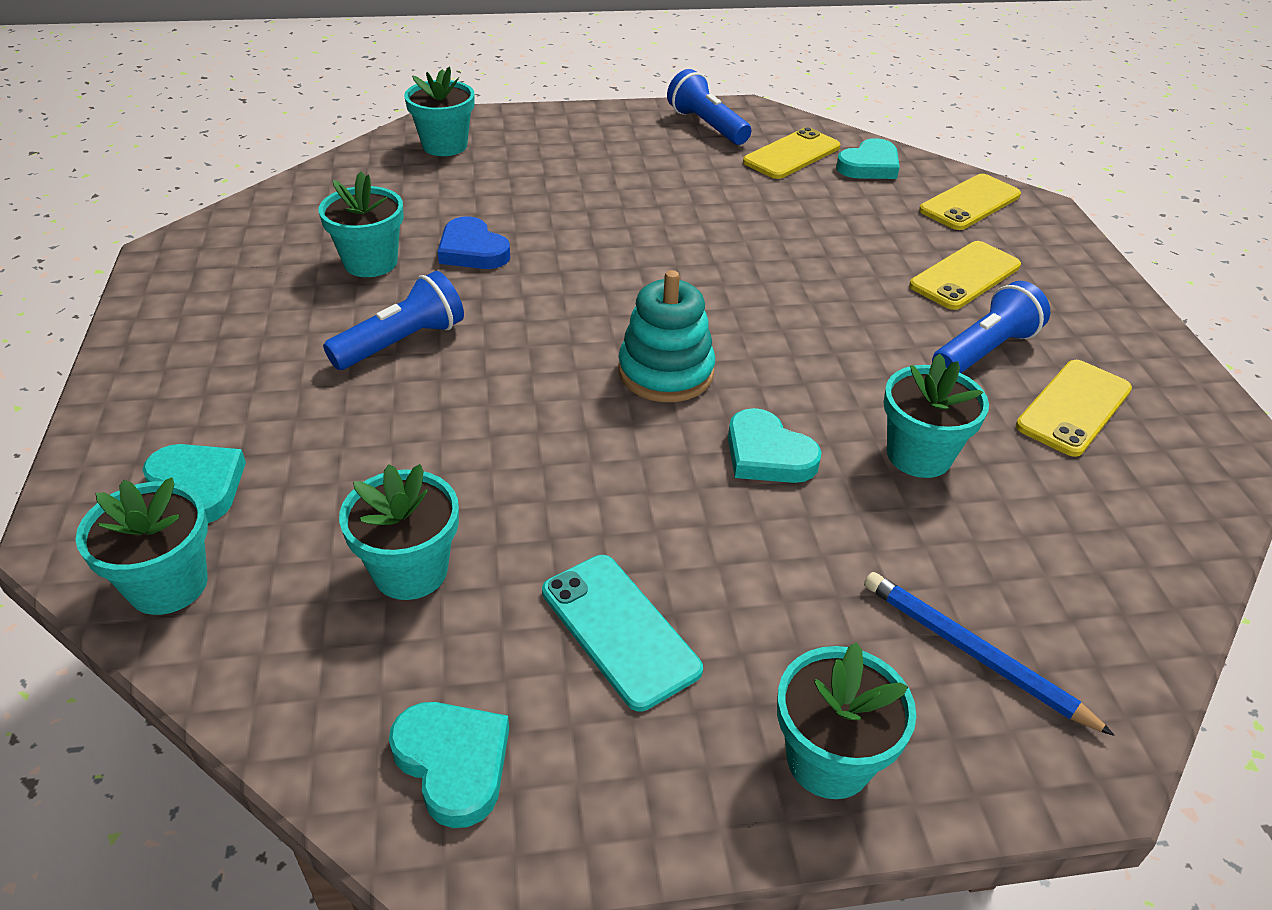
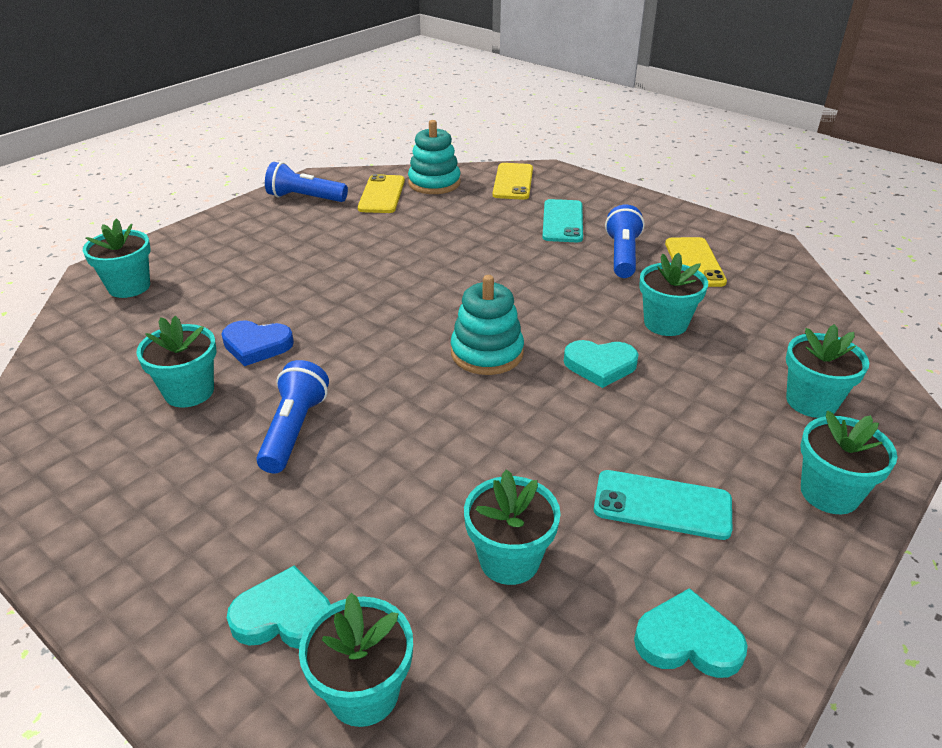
camera: 40 degrees left, 5 degrees down
(869, 166) = (434, 183): turquoise heart -> turquoise stacking toy
(965, 276) = (562, 221): yellow phone -> turquoise phone
(974, 654) = (811, 401): blue pencil -> turquoise flower pot

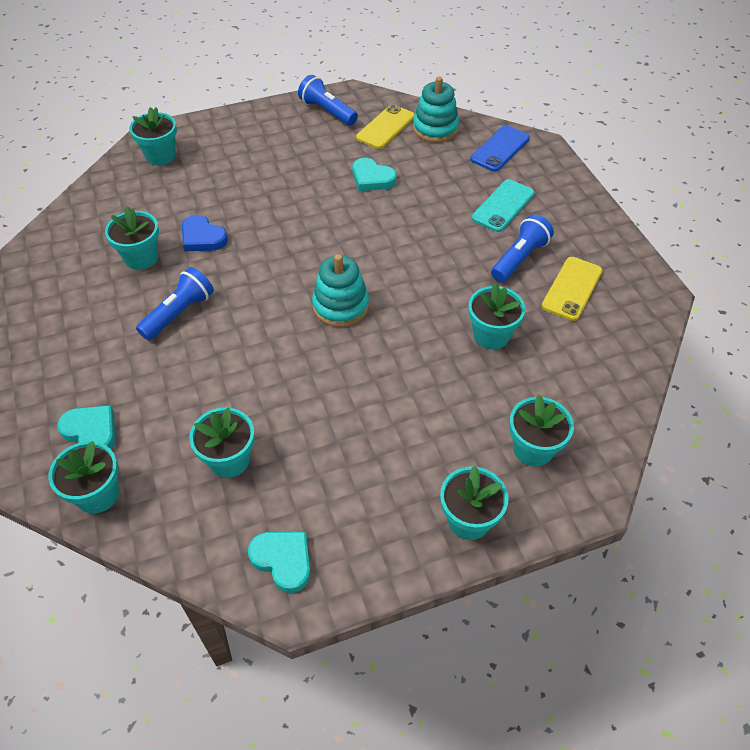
camera: 30 degrees right, 15 degrees up
(513, 182) = (500, 149): yellow phone -> blue phone
(600, 365) = (408, 350): turquoise heart -> turquoise heart (372, 178)
(662, 505) = (350, 472): turquoise phone -> none

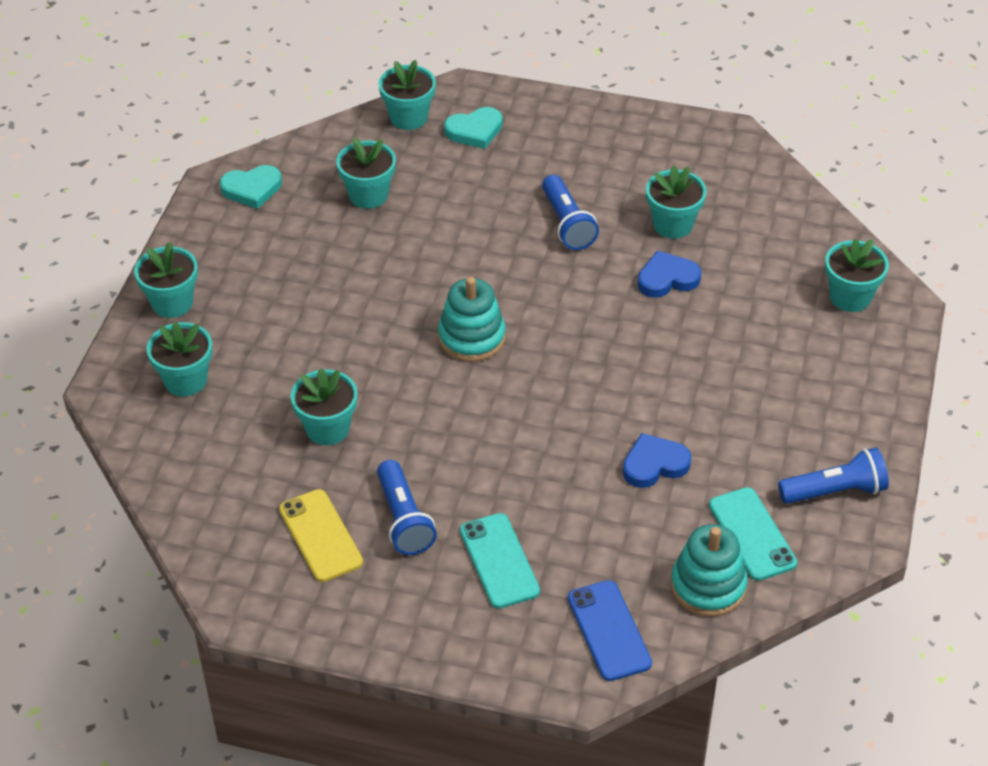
camera: 125 degrees right, 5 degrees down
(372, 178) = (654, 464): turquoise heart -> blue heart
(386, 127) = (752, 534): yellow phone -> turquoise phone

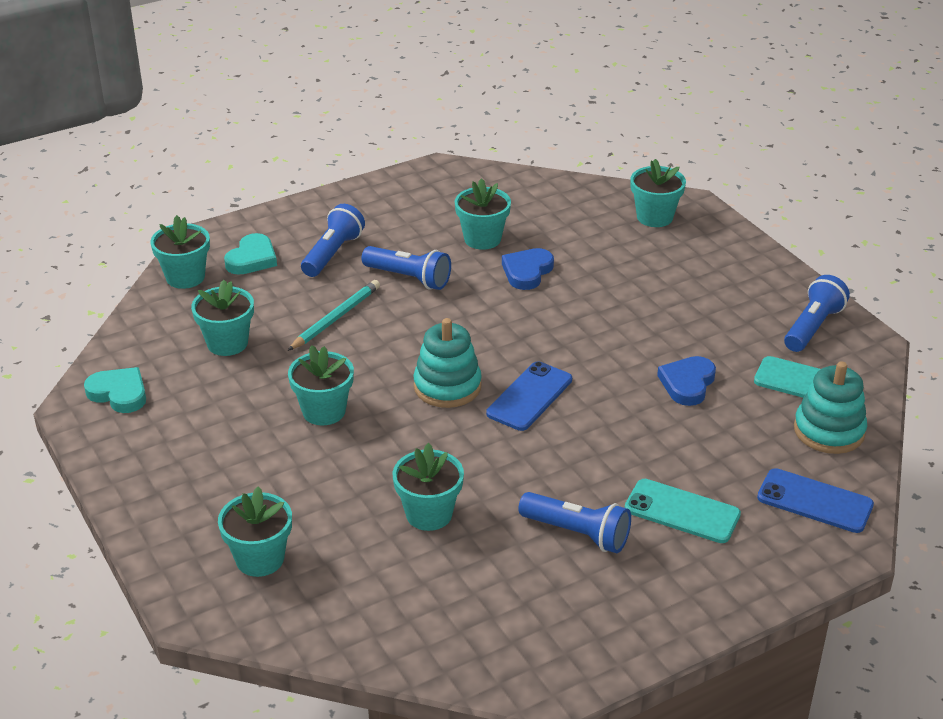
camera: 45 degrees left, 10 degrees down
(172, 303) = (164, 512): turquoise flower pot -> turquoise flower pot (324, 411)
(252, 189) = (119, 393): turquoise heart -> turquoise heart turned 90 degrees counterclockwise
(320, 536) = (534, 588): yellow phone -> none
(468, 224) = (336, 318): none -> turquoise pencil
(519, 388) = (530, 397): none -> blue phone
(539, 164) = (333, 253): none -> blue flashlight

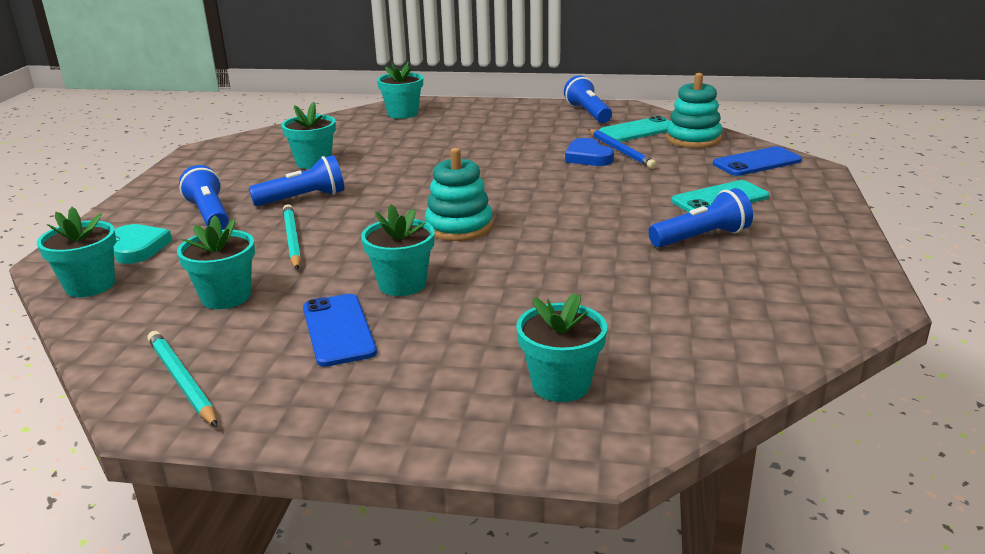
camera: 50 degrees left, 10 degrees down
(119, 393) = (182, 381): turquoise heart -> turquoise pencil
(429, 514) = (605, 284): turquoise flower pot -> none
(527, 272) = (380, 161): blue heart -> none
(530, 397) = (521, 204): blue phone -> blue phone (338, 330)
(729, 397) = (620, 151): none -> blue pencil

